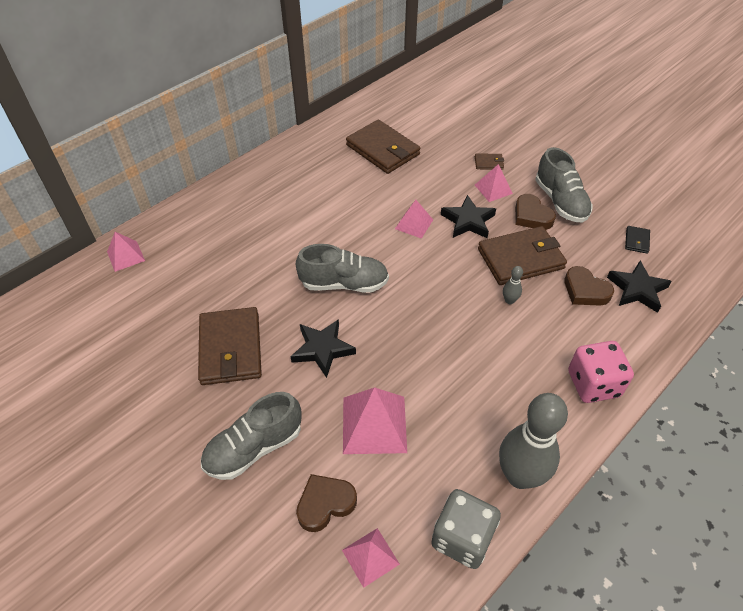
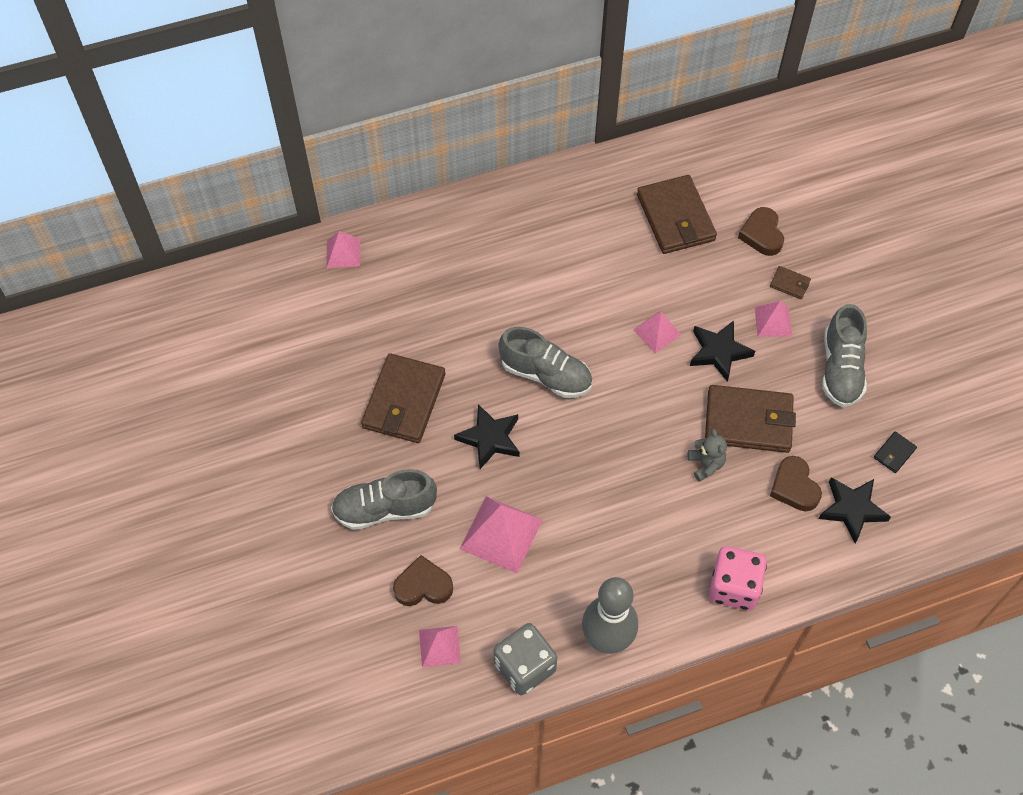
camera: 25 degrees right, 10 degrees up
(509, 300) = (705, 464): grey bowling pin -> grey teddy bear
(531, 216) = (795, 374): brown heart -> brown heart (762, 234)

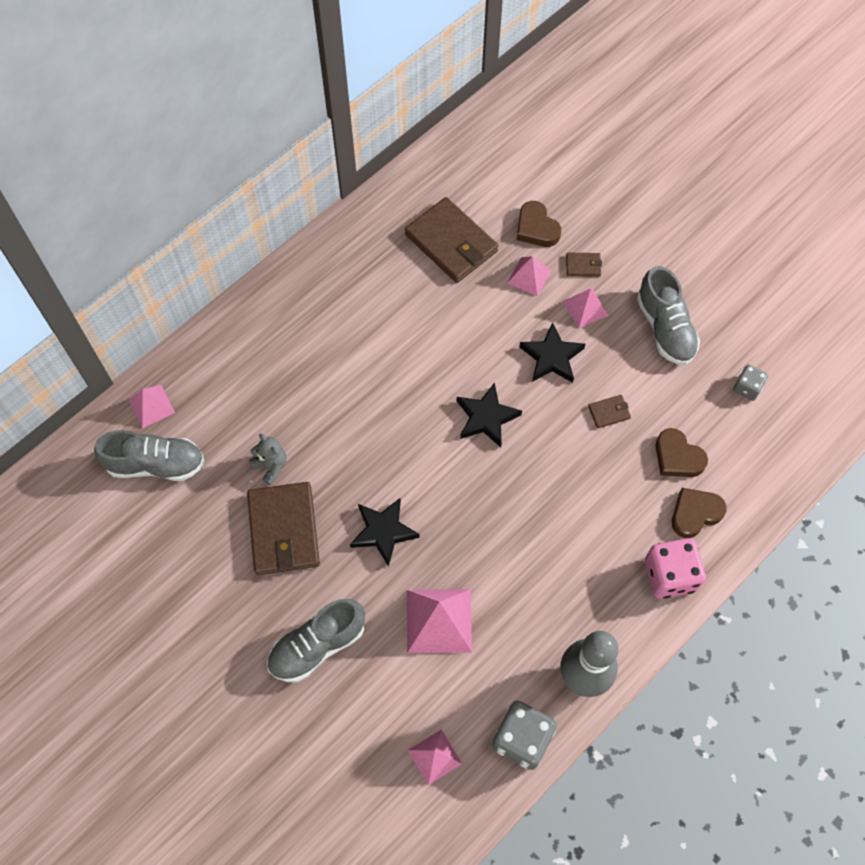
camera: 25 degrees left, 5 degrees up
(423, 586) = (390, 705): brown heart -> brown heart (695, 513)
(546, 375) = (405, 446): grey shoe -> grey shoe (156, 464)
(657, 332) = (487, 361): pink pyramid -> pink pyramid (529, 276)
(705, 464) = (591, 470): grey teddy bear -> grey teddy bear (271, 466)
(748, 421) = (609, 412): brown wallet -> brown wallet, size x0.43
(852, 509) = (736, 456): black star -> black star (486, 417)
(894, 453) = (747, 388): black wallet -> grey dice

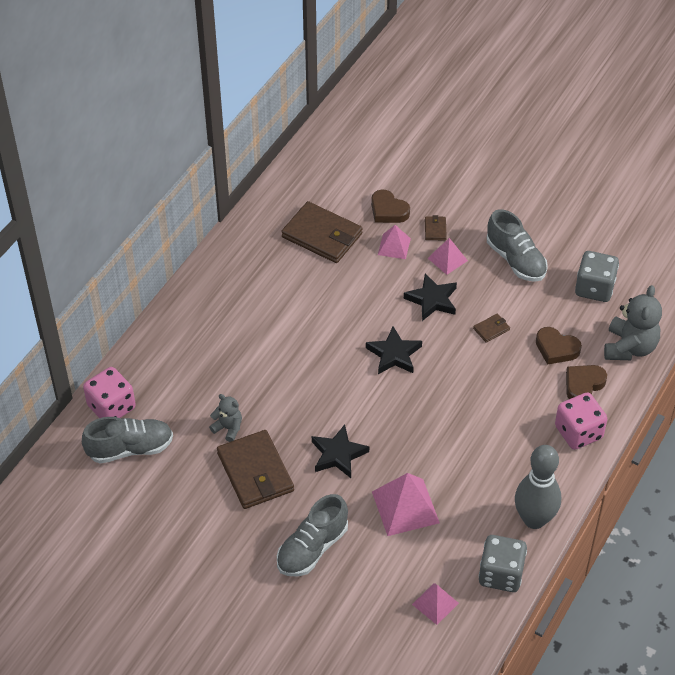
camera: 15 degrees left, 15 degrees down
(152, 406) = (111, 407): pink pyramid -> pink dice
(583, 266) = (435, 229): brown wallet -> brown wallet turned 75 degrees counterclockwise
(747, 388) = (594, 288): grey dice -> grey dice, size x1.78
(765, 477) = (629, 347): none -> grey teddy bear

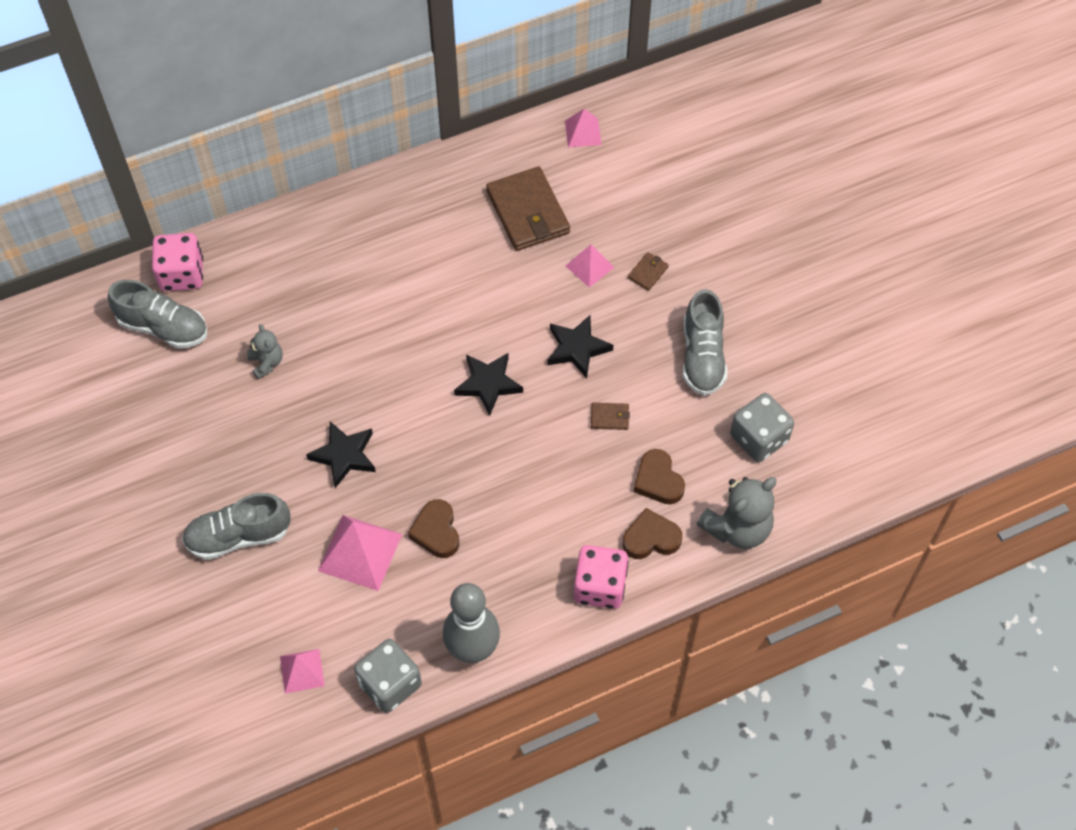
camera: 35 degrees right, 10 degrees up
(255, 472) = (253, 424): brown wallet -> none
(388, 210) = (617, 223): brown heart -> brown heart (436, 532)
(447, 259) = (632, 313): pink pyramid -> pink pyramid (583, 132)

